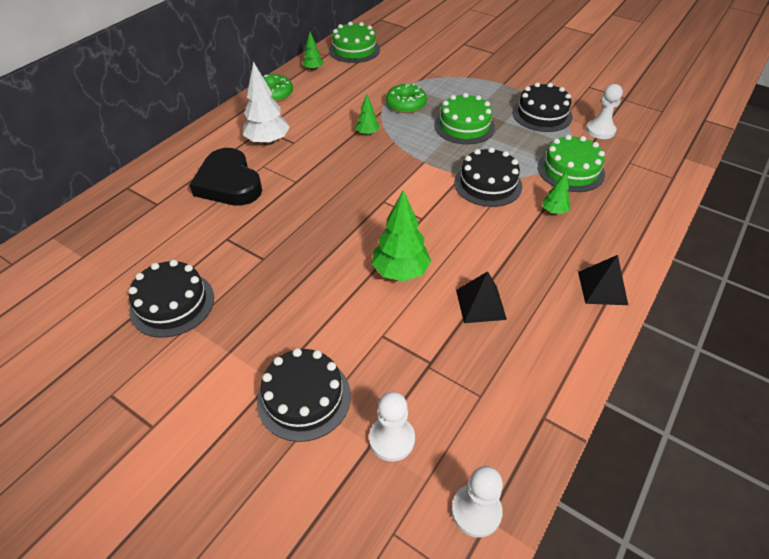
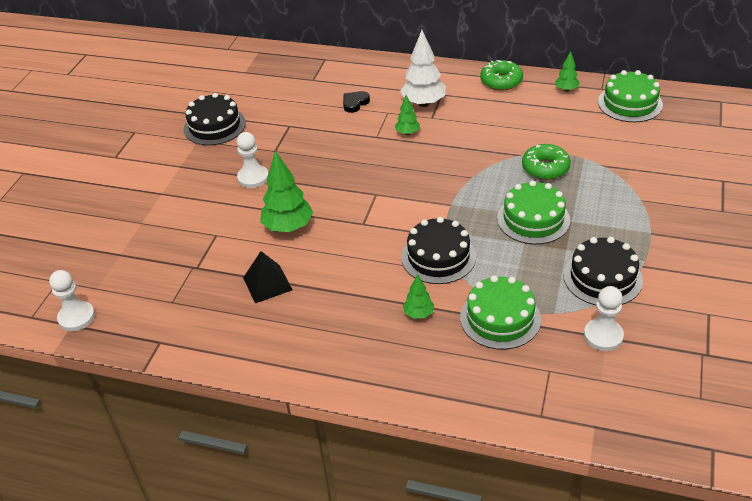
camera: 75 degrees right, 5 degrees down
(229, 183) = (355, 103): black heart -> black heart, size x0.44
(304, 397) = (150, 212): black cake -> none
(367, 133) = (474, 156): green tree -> green tree (407, 133)
(392, 439) = (125, 263): white pawn -> white pawn (253, 178)
(602, 288) = (317, 364): black pyramid -> none

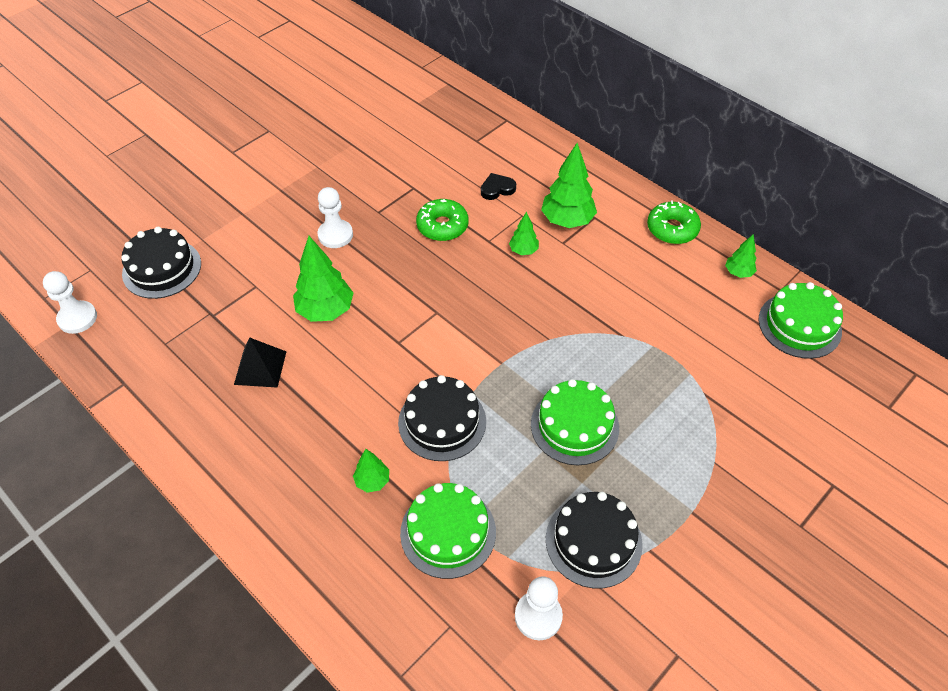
camera: 25 degrees right, 10 degrees up
(214, 126) = (344, 156): black cake -> black cake (162, 268)
(423, 103) = (567, 221): white tree -> green tree
(545, 168) = (637, 366): green donut -> green donut (442, 226)

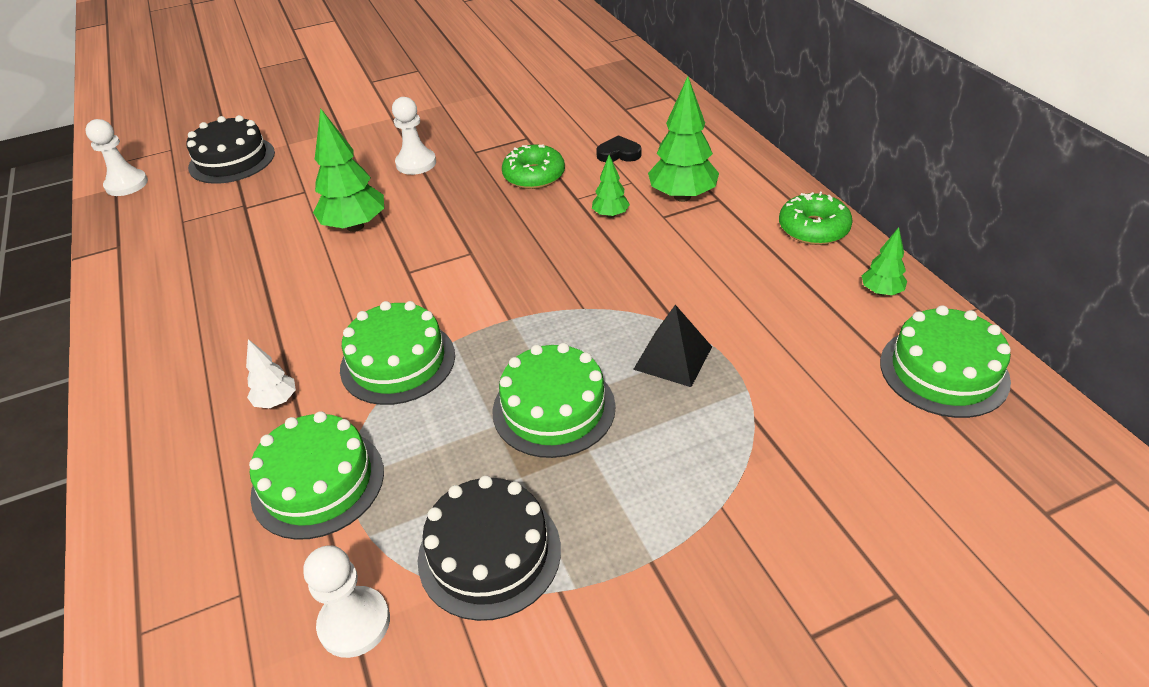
camera: 25 degrees right, 10 degrees down
(260, 368) = (251, 262): black pyramid -> black pyramid (672, 358)
(372, 481) = (276, 401): green tree -> white tree
(442, 422) = (398, 362): black cake -> green cake

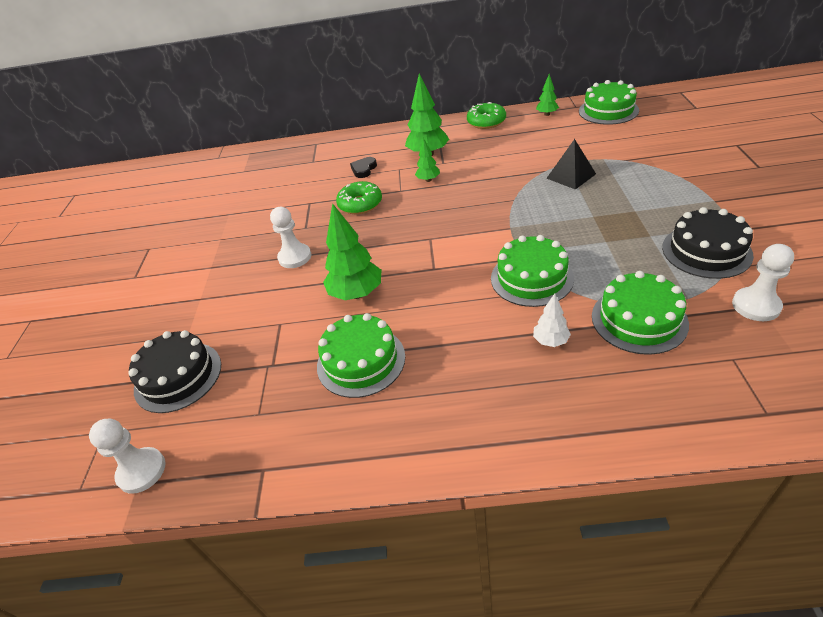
camera: 65 degrees left, 0 degrees up
(553, 408) = (598, 219): green cake -> green cake (361, 361)

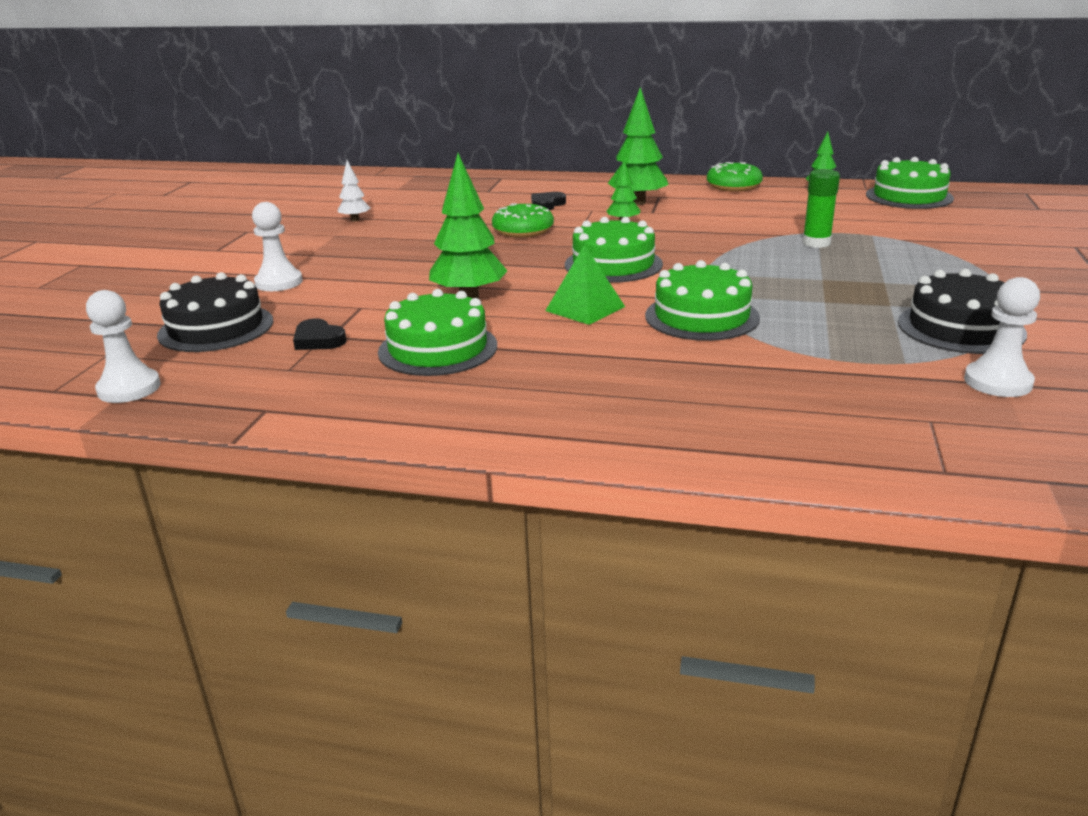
camera: 10 degrees right, 15 degrees down
(265, 372) = (318, 340): none -> black heart
(295, 257) = (414, 260): white pawn -> white pawn (279, 282)
(446, 287) = (585, 308): none -> green pyramid
(550, 341) = (690, 369): white tree -> white tree (355, 220)
(571, 176) = (816, 243): black pyramid -> green glue stick
(639, 319) = (822, 369): green cake -> green cake (613, 264)

